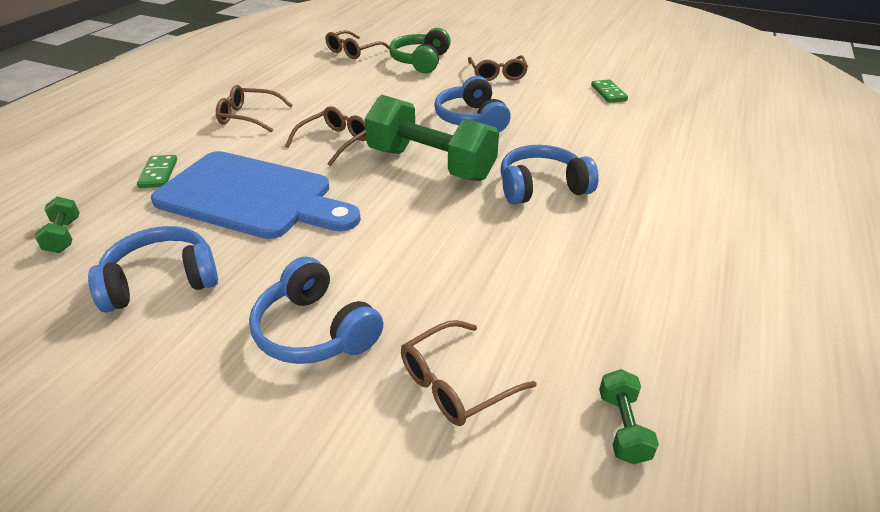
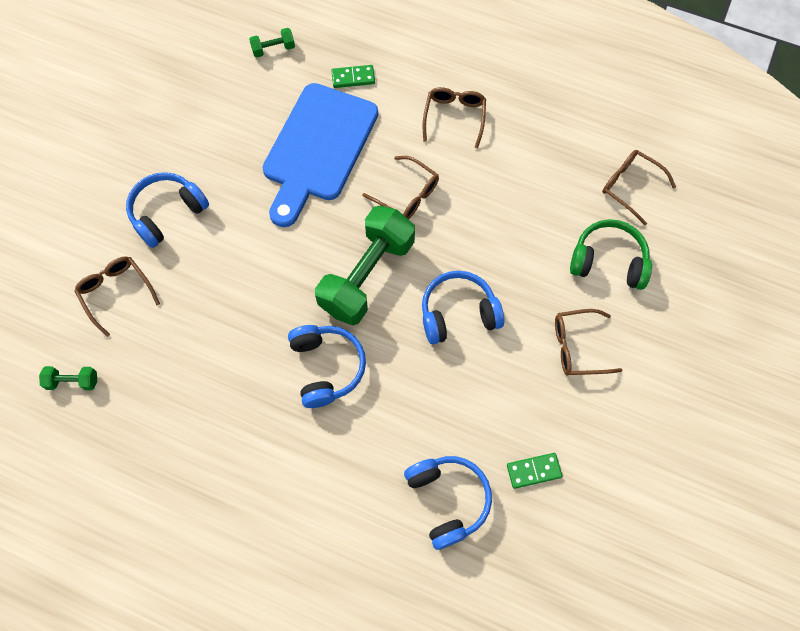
camera: 90 degrees right, 30 degrees up
(161, 281) = (221, 119): blue headphones -> blue headphones (448, 500)

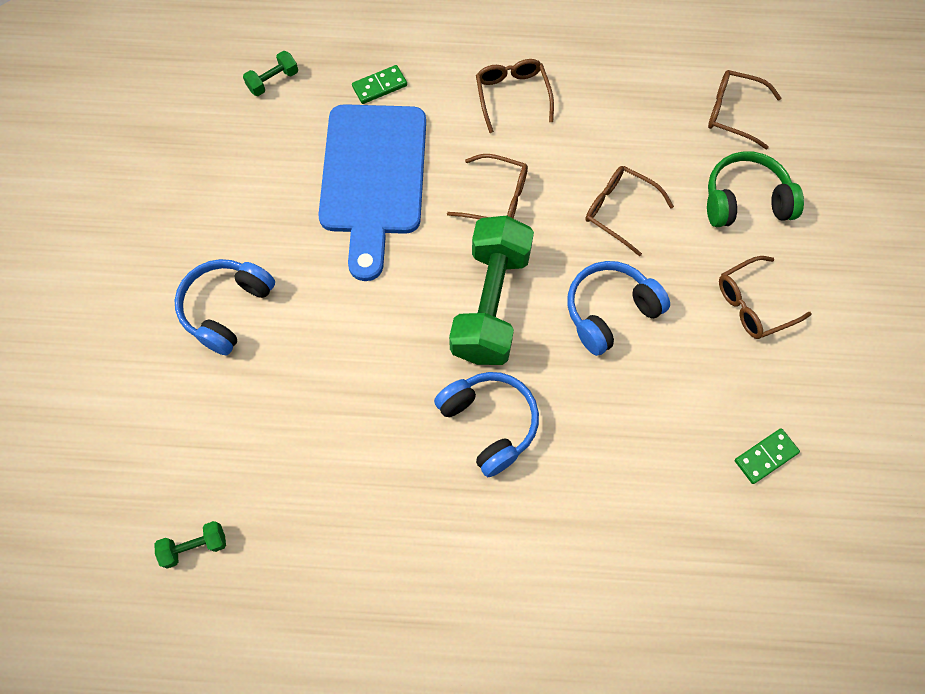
camera: 20 degrees left, 0 degrees up
(116, 292) = (203, 422): brown glasses -> brown glasses (619, 210)
(448, 500) = (687, 523): blue headphones -> none

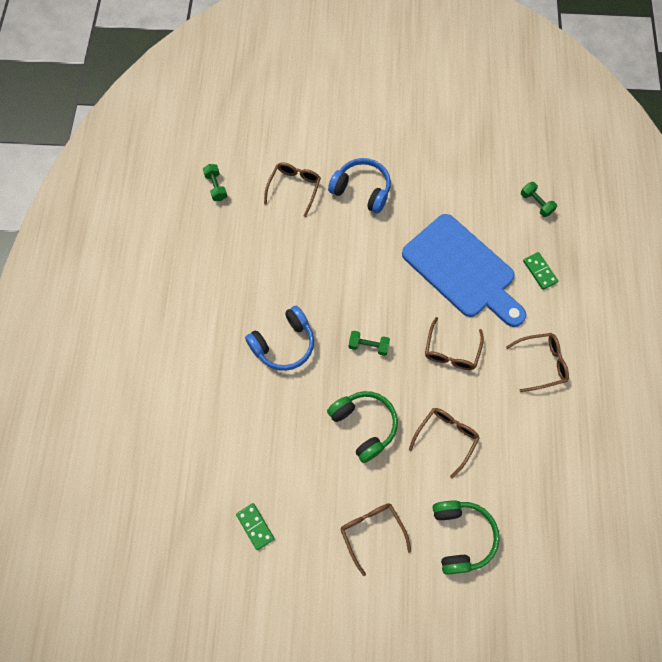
camera: 90 degrees right, 0 degrees up
(373, 178) = (462, 270): blue cutting board -> blue cutting board turned 135 degrees counterclockwise
(491, 304) = (368, 346): green dumbbell -> green dumbbell, size x0.42
(609, 311) = (364, 425): blue headphones -> green headphones
(732, 113) = (544, 536): brown glasses -> brown glasses (294, 188)

